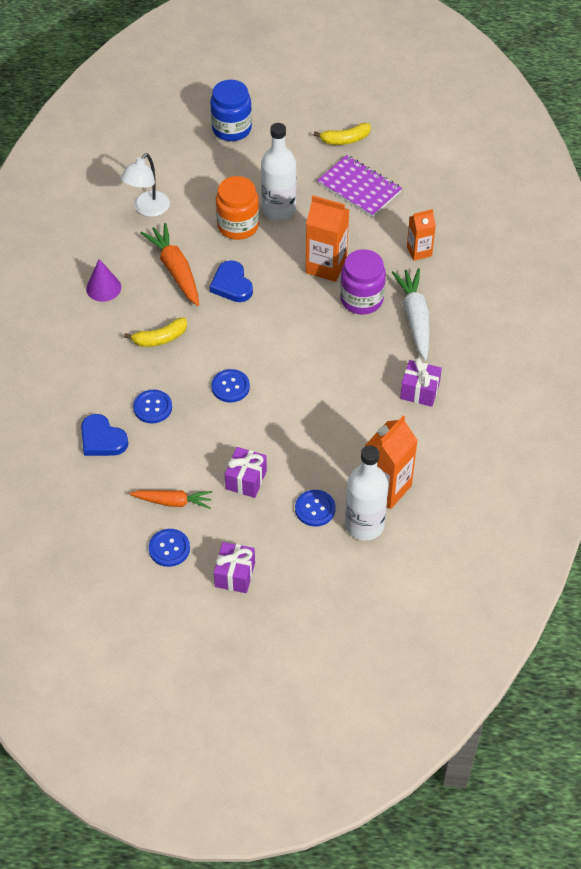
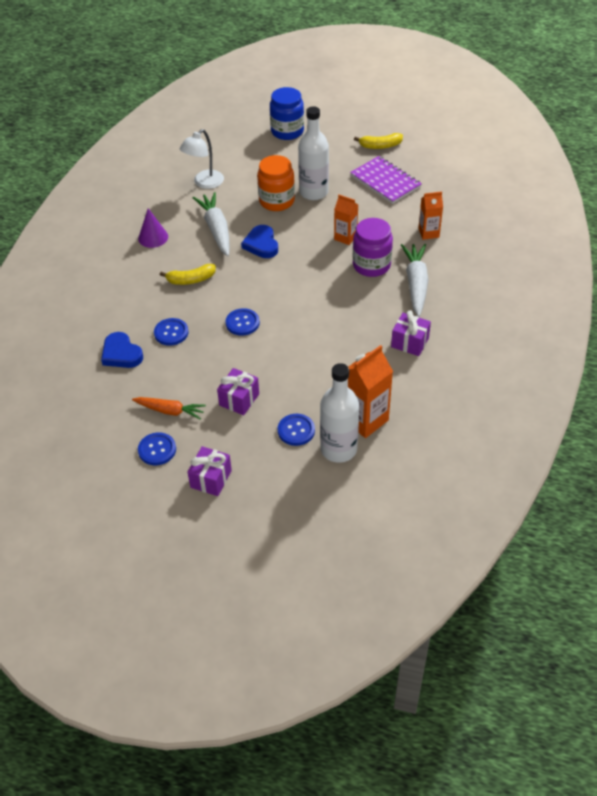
camera: 10 degrees right, 5 degrees down
(175, 270) = (216, 229): orange carrot -> white carrot
(326, 266) = (345, 237): orange carton -> orange carton, size x0.61

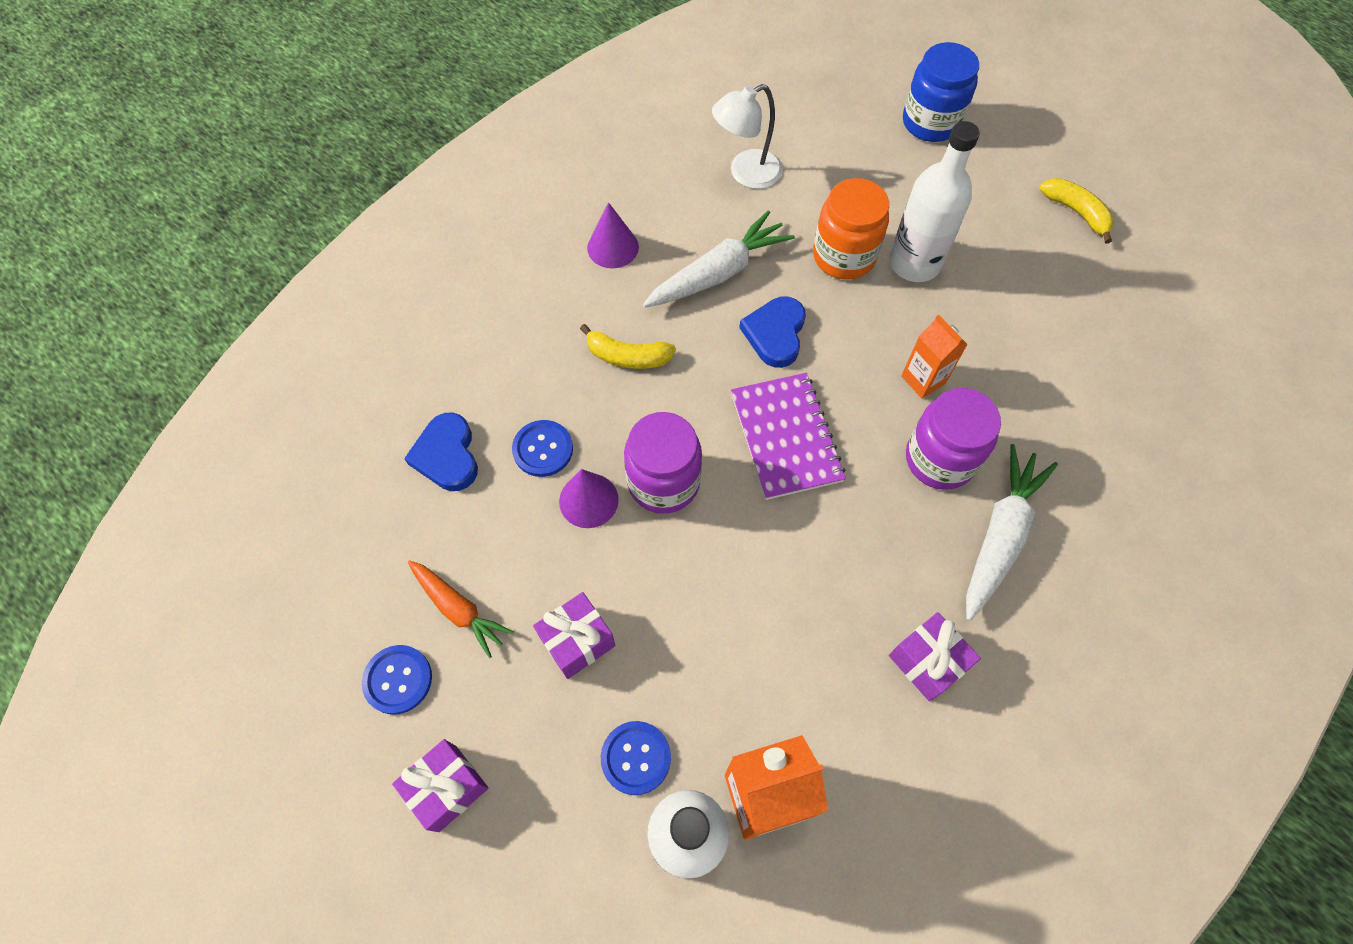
camera: 25 degrees right, 15 degrees up
(208, 344) = (588, 500): none -> purple cone
(216, 229) = (718, 273): white carrot -> white carrot turned 45 degrees clockwise
(242, 323) = (663, 482): blue button -> purple jar
(380, 146) = (1076, 212): yellow banana -> yellow banana turned 150 degrees counterclockwise
(385, 181) = (1050, 291): purple notebook -> purple notebook (786, 437)
(428, 233) = (1076, 433): orange carton -> none

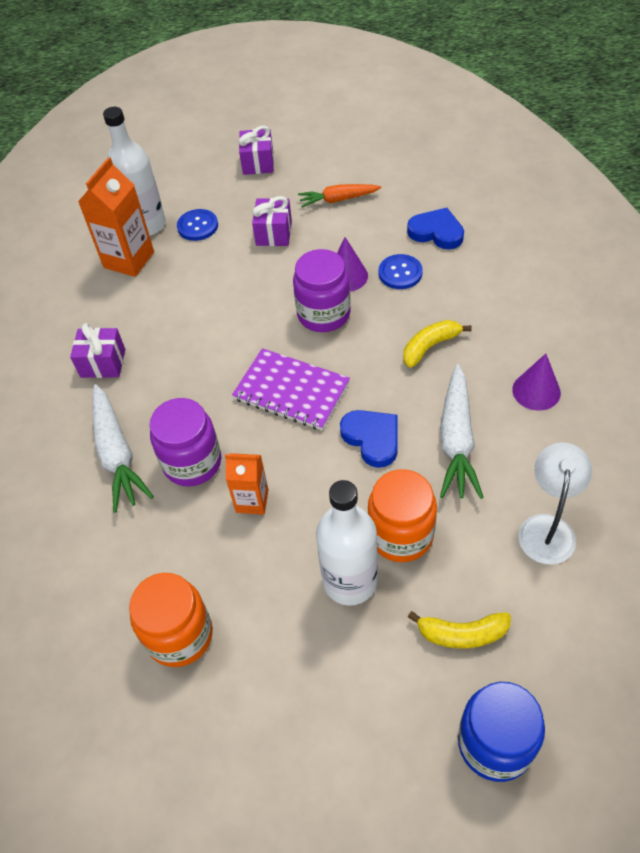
camera: 135 degrees right, 10 degrees down
(398, 680) = (325, 166): blue button -> none
(1073, 340) = (179, 635): none -> orange jar
(1076, 212) = (281, 776): yellow banana -> yellow banana (462, 634)

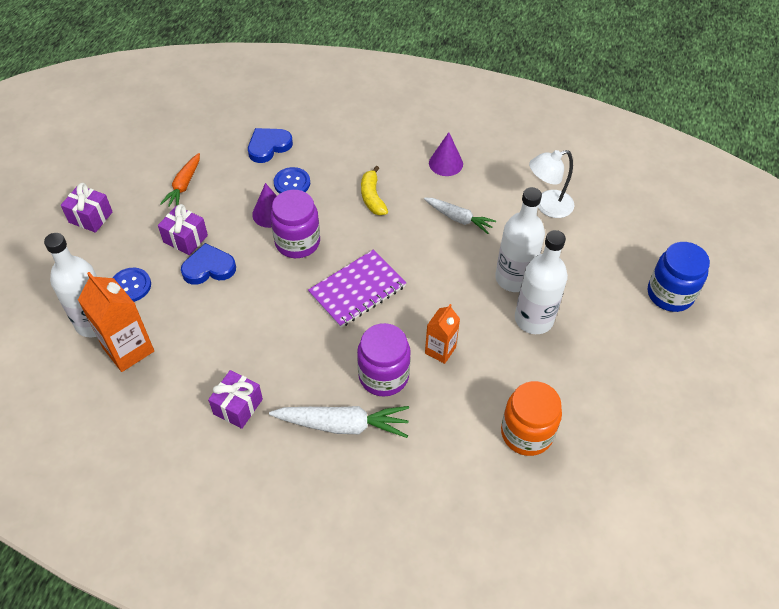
camera: 70 degrees left, 0 degrees up
(372, 438) = (429, 261): blue heart -> blue heart (209, 268)
(401, 535) = (514, 278): orange jar -> white bottle
(456, 440) = (458, 218): white carrot -> white carrot, size x0.65
(462, 634) = (597, 278): yellow banana -> none
(547, 528) = (547, 206): white lamp -> white lamp turned 60 degrees counterclockwise

